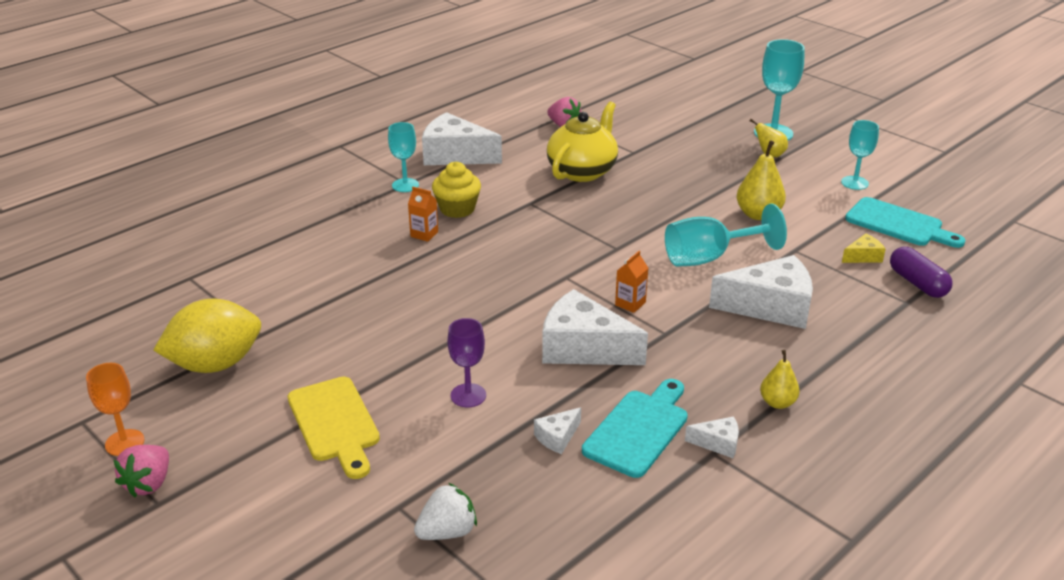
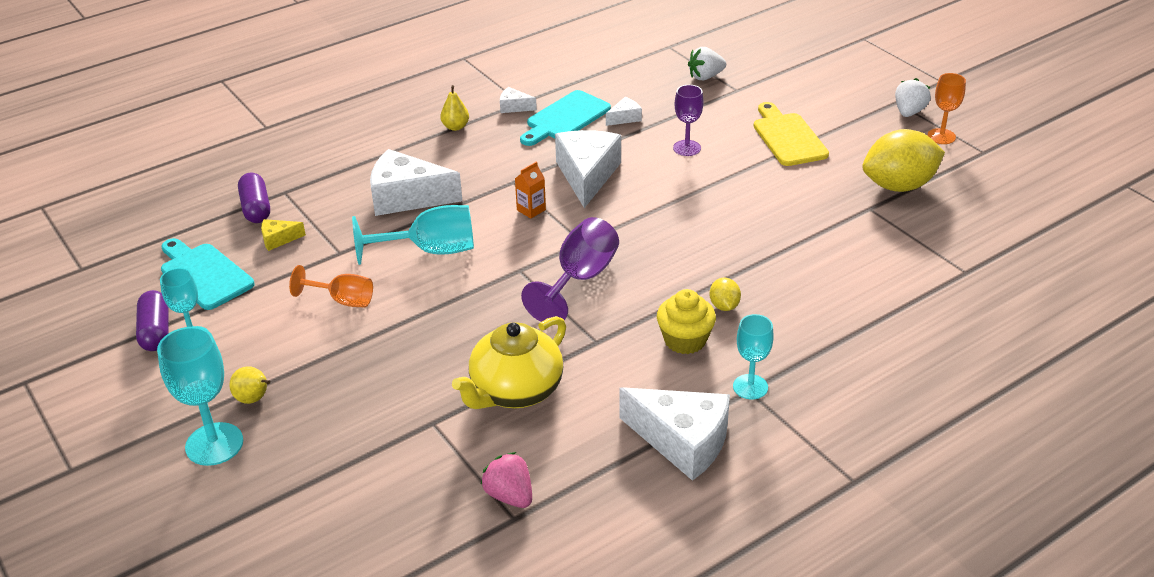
camera: 170 degrees left, 5 degrees up
(149, 484) = (909, 112): pink strawberry -> white strawberry
(424, 234) = (724, 306): orange carton -> yellow lemon
(558, 245) = (579, 279): none -> purple goblet
(583, 348) = (587, 175): white cheese -> white cheese turned 120 degrees counterclockwise
(758, 214) = (342, 300): yellow pear -> orange goblet
(889, 184) = (156, 331): none -> purple capsule

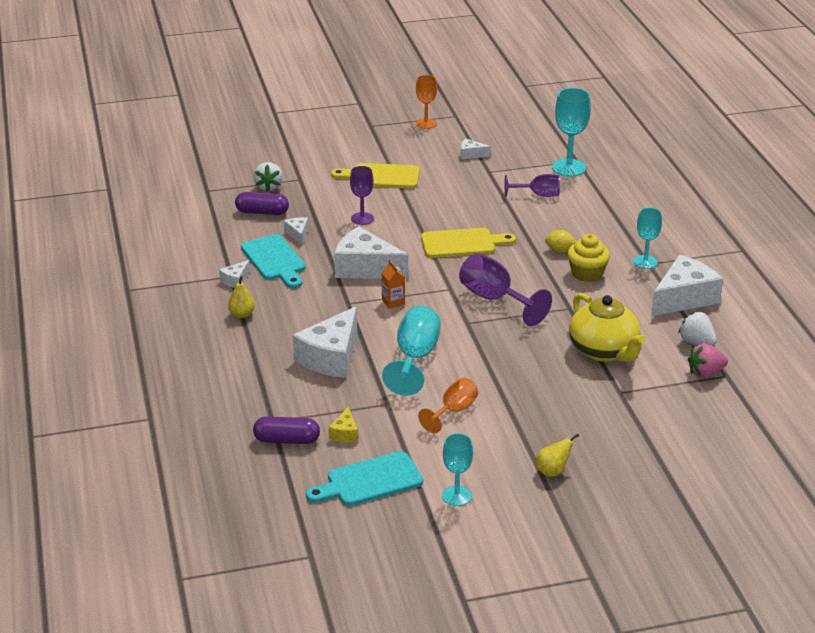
camera: 70 degrees left, 5 degrees down
(156, 331) = (435, 516): purple capsule -> purple capsule (262, 212)
(214, 444) = (595, 497): turquoise goblet -> turquoise goblet (569, 168)
(685, 227) = (462, 243): none -> yellow cutting board
(846, 259) = (538, 195): none -> purple goblet
(898, 186) = (471, 154): yellow lemon -> white cheese
(909, 112) = (387, 125): white strawberry -> white strawberry (696, 342)

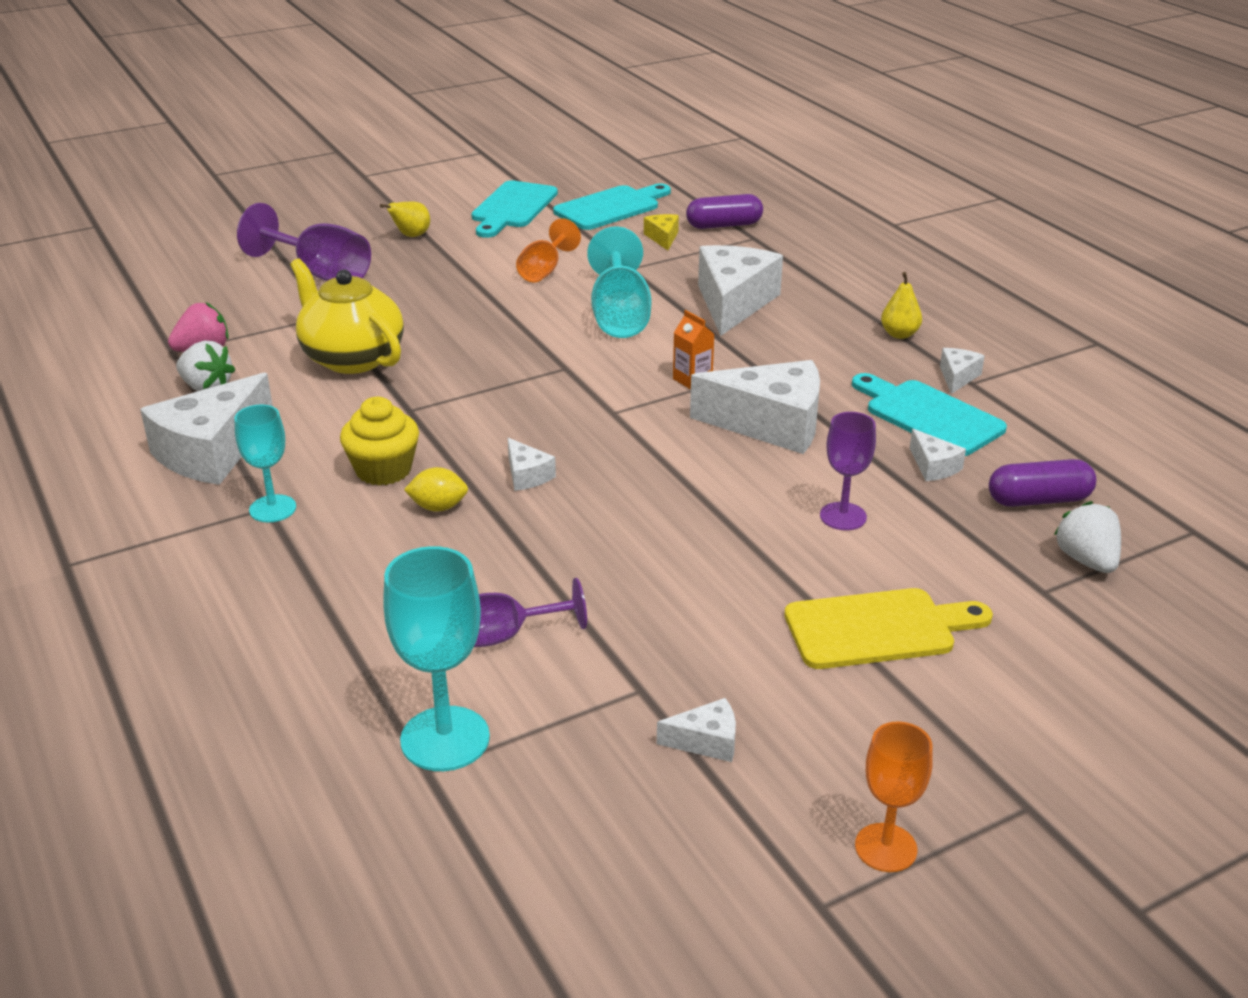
camera: 165 degrees right, 0 degrees up
(456, 496) = (512, 208): turquoise goblet -> turquoise cutting board
(462, 243) = (626, 494): yellow cutting board -> none
(495, 299) = (533, 405): purple goblet -> purple goblet (320, 273)
(510, 260) = (527, 475): none -> white cheese

